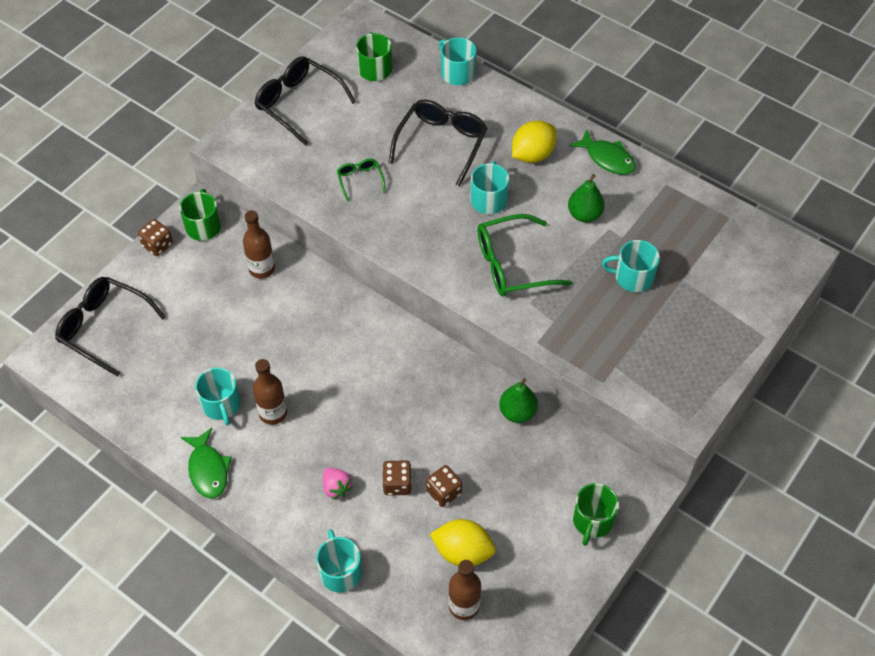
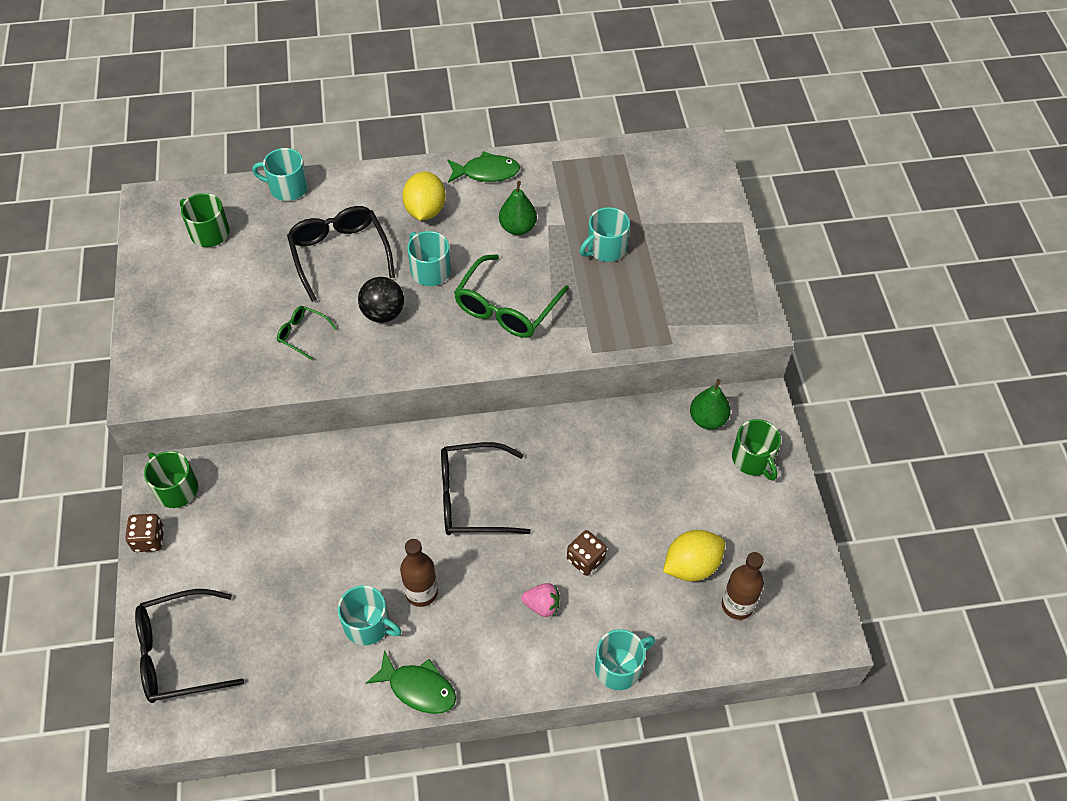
camera: 45 degrees left, 0 degrees up
(262, 269) = (274, 482): brown bottle -> none
(298, 103) = (170, 310): black glasses -> black glasses (472, 498)
(340, 571) = (619, 667): turquoise mug -> turquoise mug turned 120 degrees clockwise
(425, 205) = (383, 313): none -> black ball
(444, 492) = (627, 533): brown dice -> none
(517, 412) = (613, 425): green pear -> green pear (707, 419)

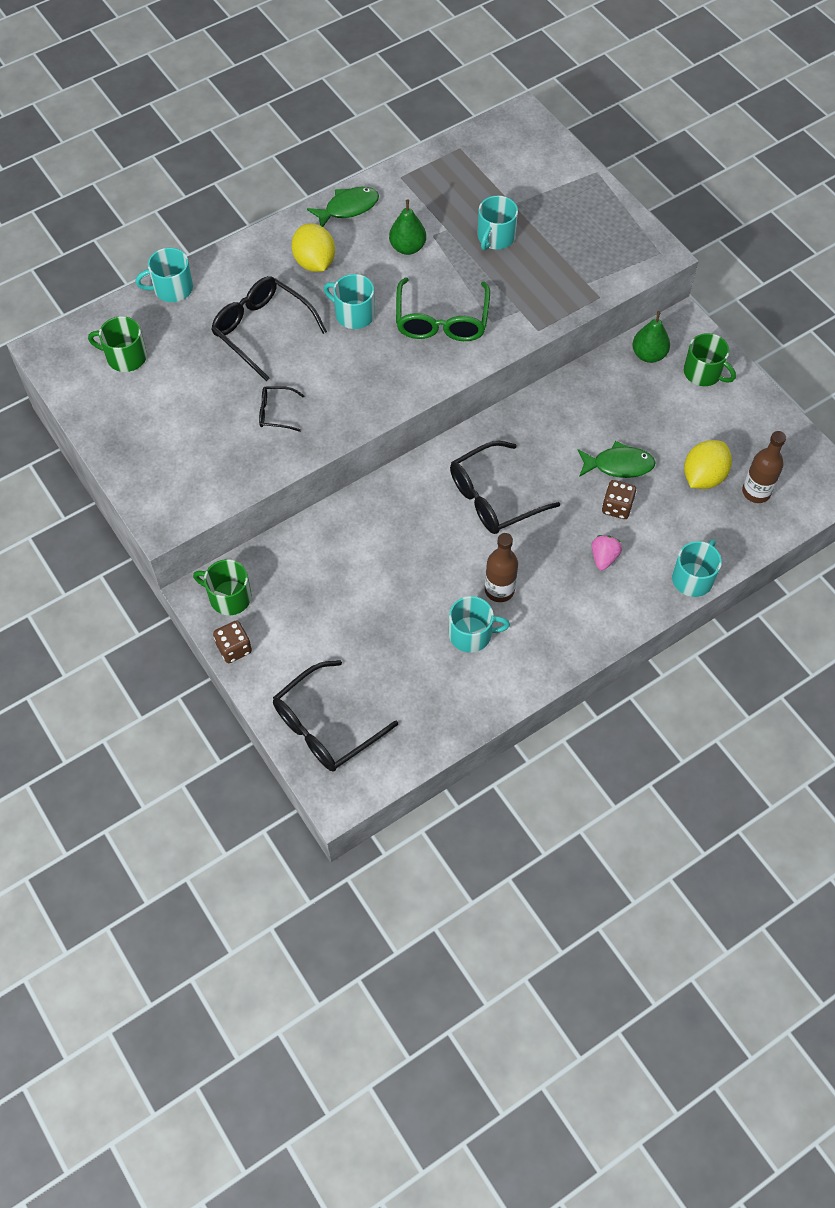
camera: 25 degrees left, 5 degrees up
(302, 334) = (276, 413): green glasses -> black glasses
(383, 313) = (336, 367): black ball -> none
(418, 688) = (544, 664): green fish -> green fish (619, 465)
(542, 605) = (604, 557): pink strawberry -> pink strawberry turned 60 degrees counterclockwise

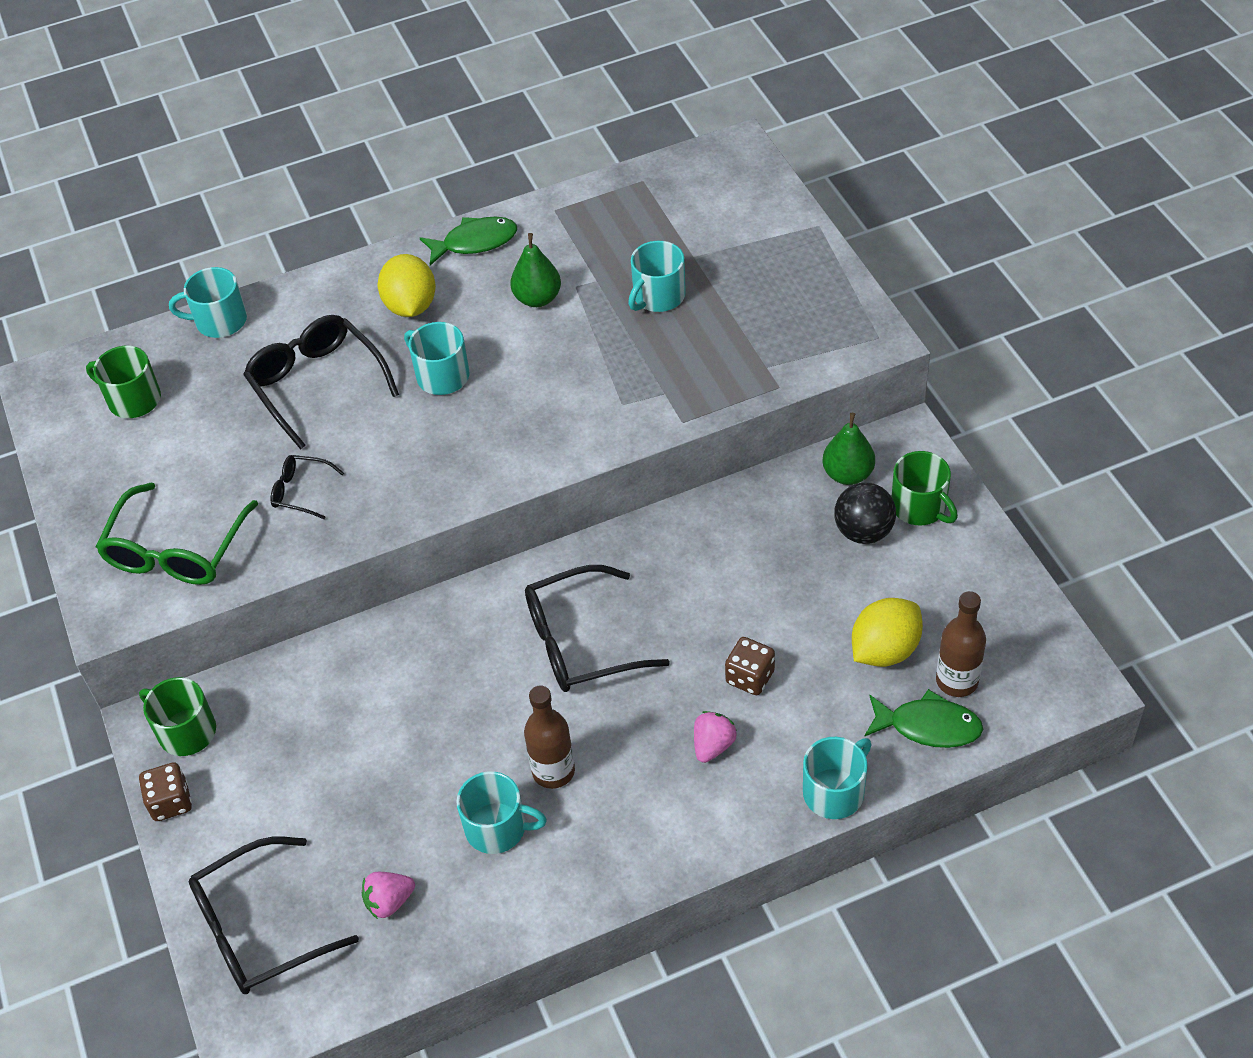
camera: 15 degrees right, 10 degrees down
(411, 695) = (389, 902): none -> pink strawberry
(442, 321) = (555, 396): green glasses -> green glasses (176, 550)
(619, 465) = (767, 619): green fish -> green fish (928, 726)
(669, 395) = (863, 531): none -> black ball

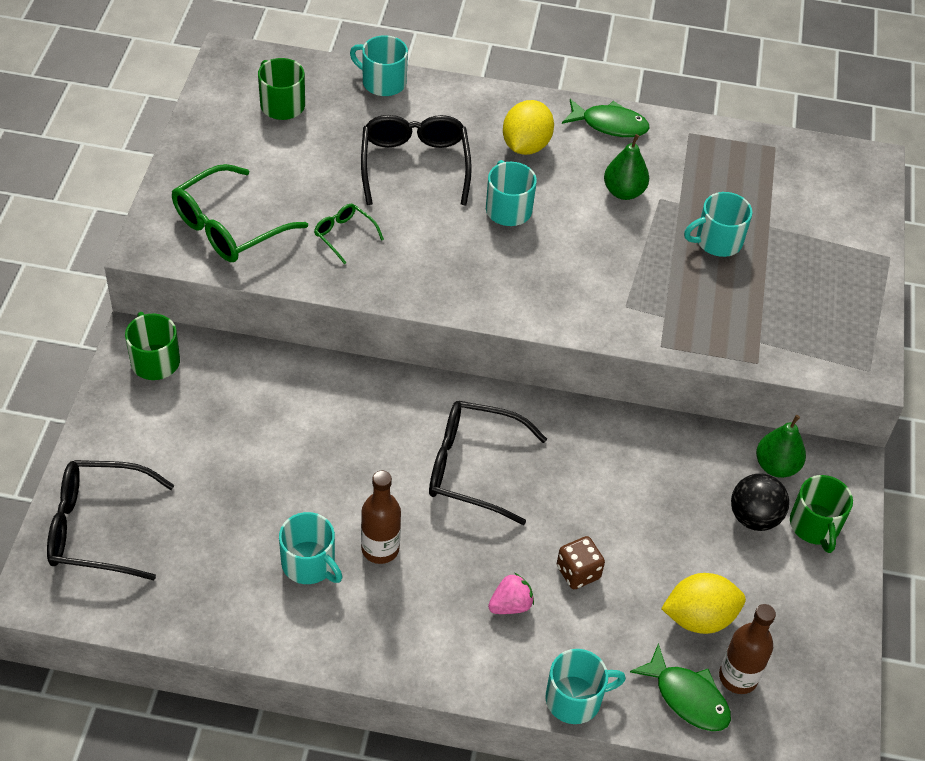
camera: 25 degrees right, 0 degrees up
(171, 802) = (108, 403): brown dice -> none
(301, 491) = (344, 235): black glasses -> green glasses
(389, 902) = (196, 567): pink strawberry -> none

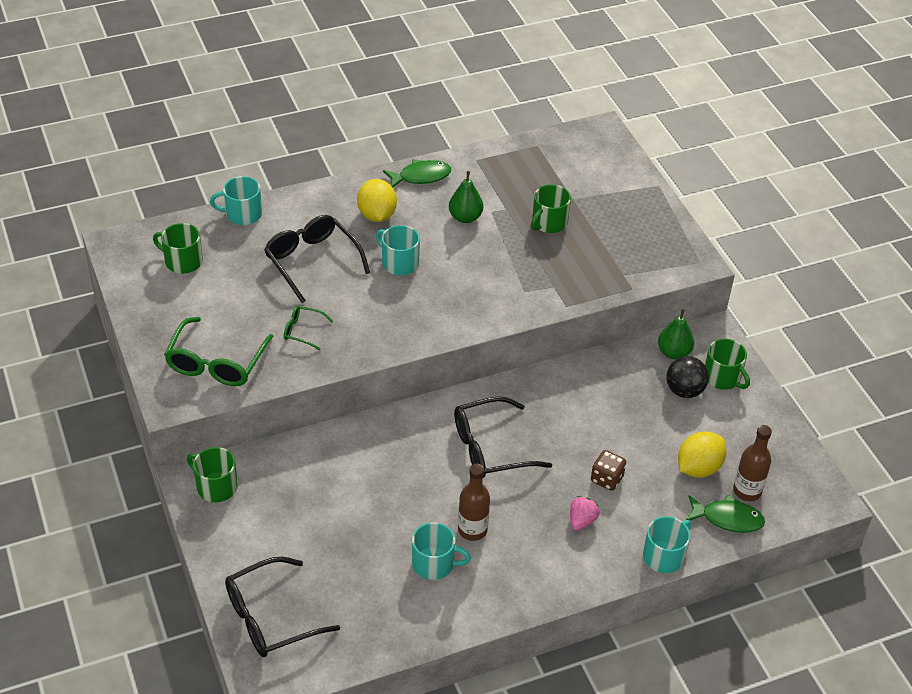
camera: 30 degrees left, 5 degrees down
(717, 241) = (549, 223): turquoise mug -> green mug

